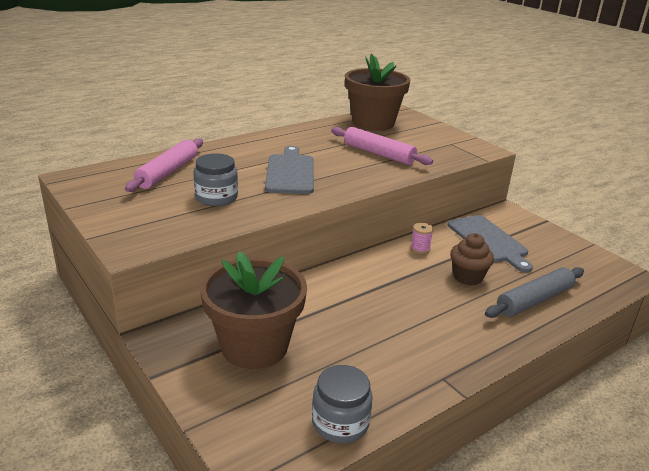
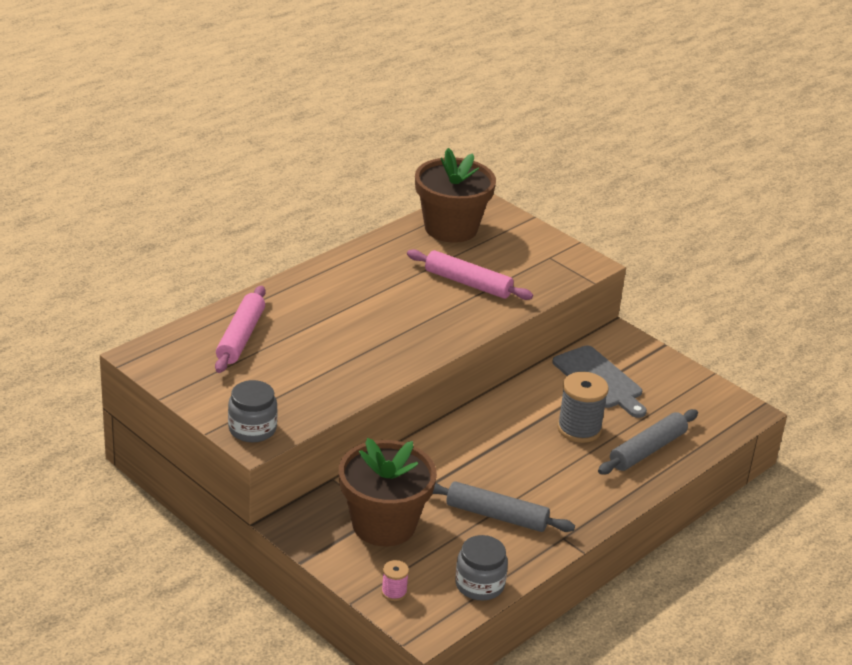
camera: 10 degrees left, 5 degrees up
(216, 197) = (310, 368): grey jar -> grey jar (252, 429)
(290, 172) = (375, 324): grey cutting board -> none
(374, 348) = (496, 515): none -> grey rolling pin
(420, 249) = (525, 398): pink spool -> pink spool (394, 592)
(467, 277) = (579, 429): brown cupcake -> grey spool

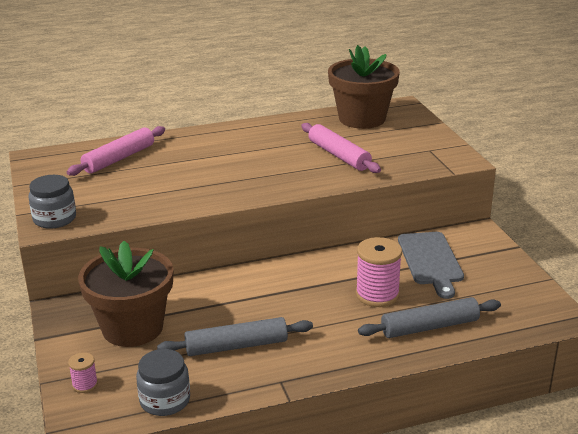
camera: 30 degrees right, 5 degrees down
(496, 515) = (236, 346): grey rolling pin -> grey rolling pin turned 60 degrees counterclockwise
(579, 429) = (377, 295): grey spool -> pink spool

